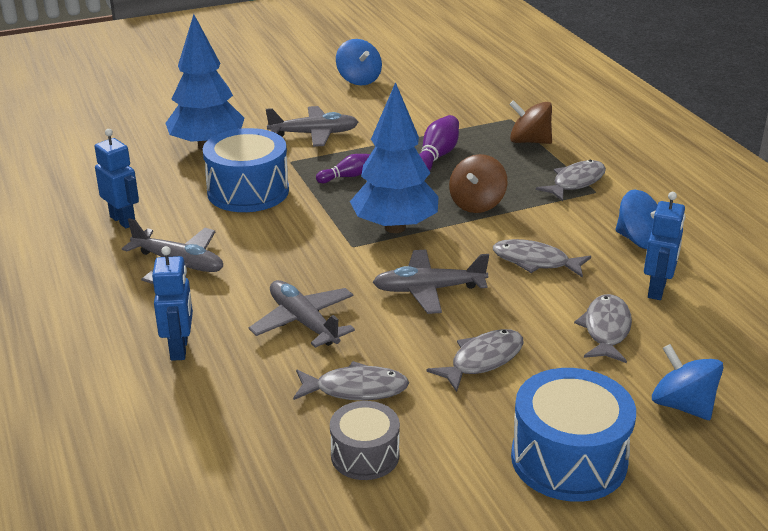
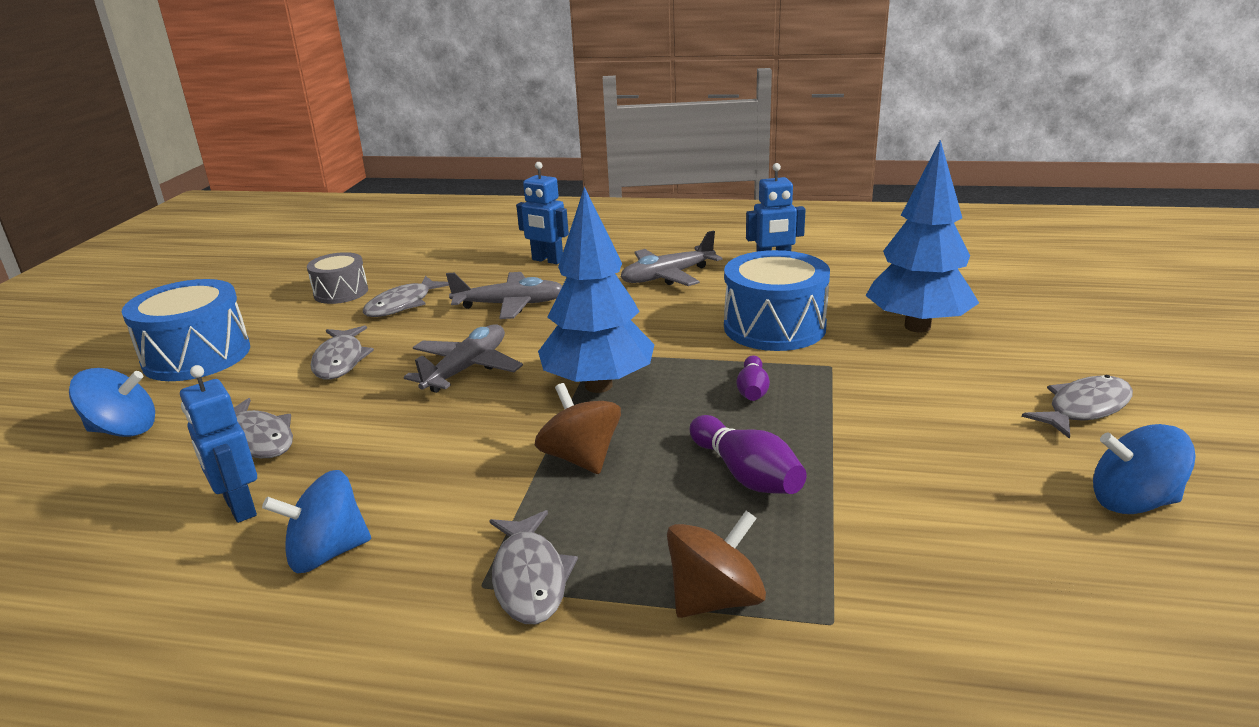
camera: 125 degrees right, 5 degrees down
(314, 134) = (905, 400): grey plane -> none
(535, 261) = (414, 447): grey fish -> grey fish (1084, 408)

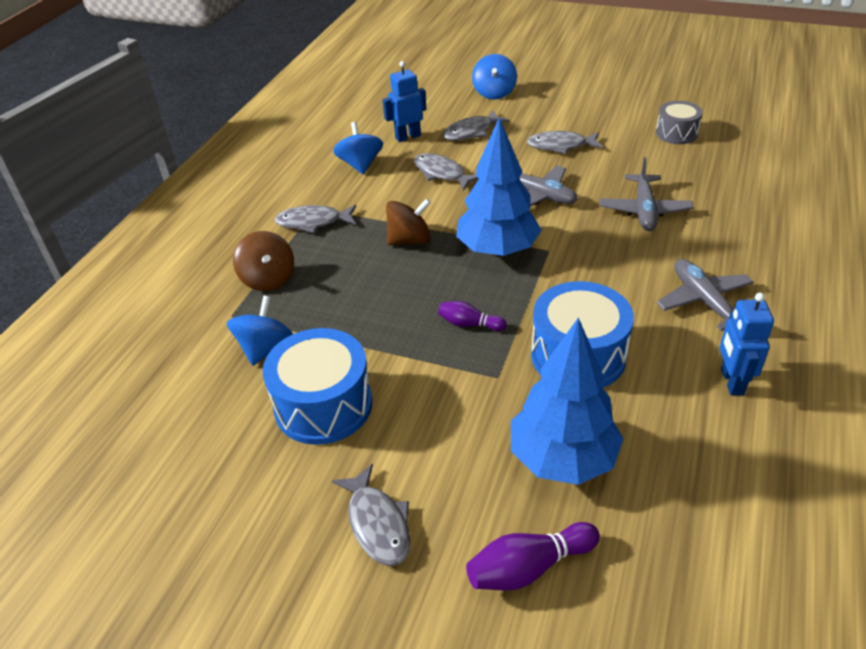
camera: 100 degrees right, 15 degrees up
(197, 356) = (578, 97): blue drum -> blue drum (323, 405)
(402, 305) = (650, 161): grey fish -> grey fish (441, 173)
(547, 260) = (747, 229): blue robot -> none
(746, 474) = (365, 305): purple bowling pin -> purple bowling pin (529, 567)
(1132, 502) = (254, 489): blue spinning top -> blue spinning top (265, 348)

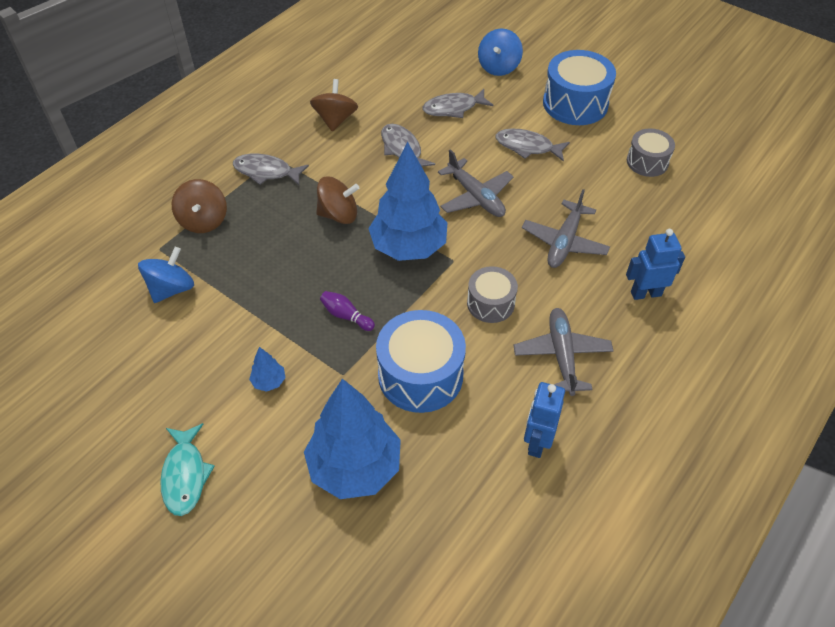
camera: 15 degrees right, 10 degrees up
(323, 405) = (193, 357): blue drum -> blue drum (575, 103)
(360, 165) = (335, 119): blue spinning top -> brown spinning top
(377, 524) = (185, 475): grey fish -> turquoise fish
(408, 137) = (392, 99): blue robot -> blue robot (645, 293)
(422, 405) = (269, 382): none -> blue tree
(529, 567) = (279, 551): purple bowling pin -> none
(608, 276) = (490, 303): none -> grey drum

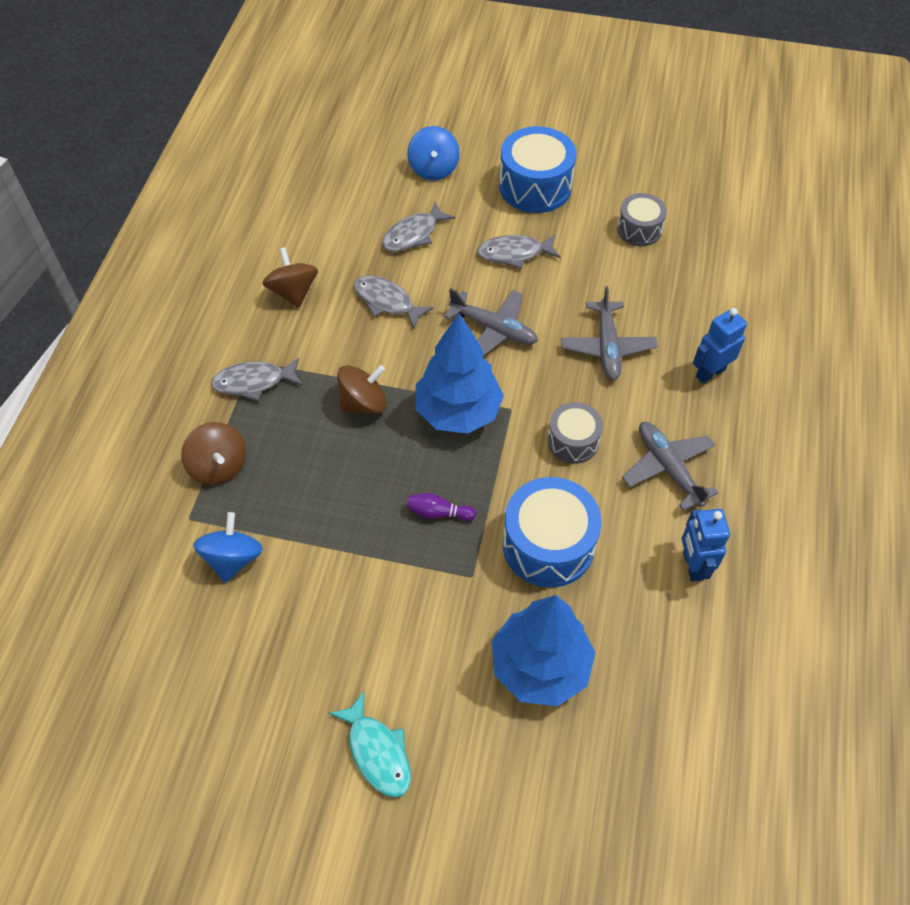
camera: 25 degrees left, 5 degrees up
(269, 382) = (402, 616): blue tree -> none

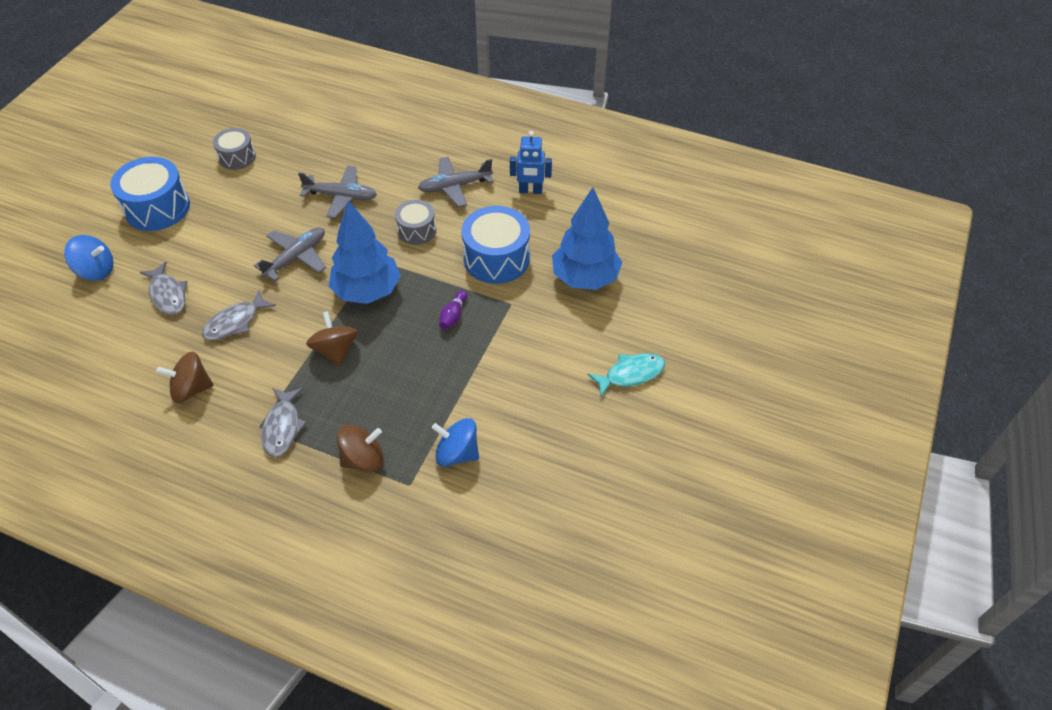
camera: 80 degrees left, 5 degrees down
(514, 253) = (224, 233): grey fish -> none
(710, 373) = (385, 149): blue robot -> none

